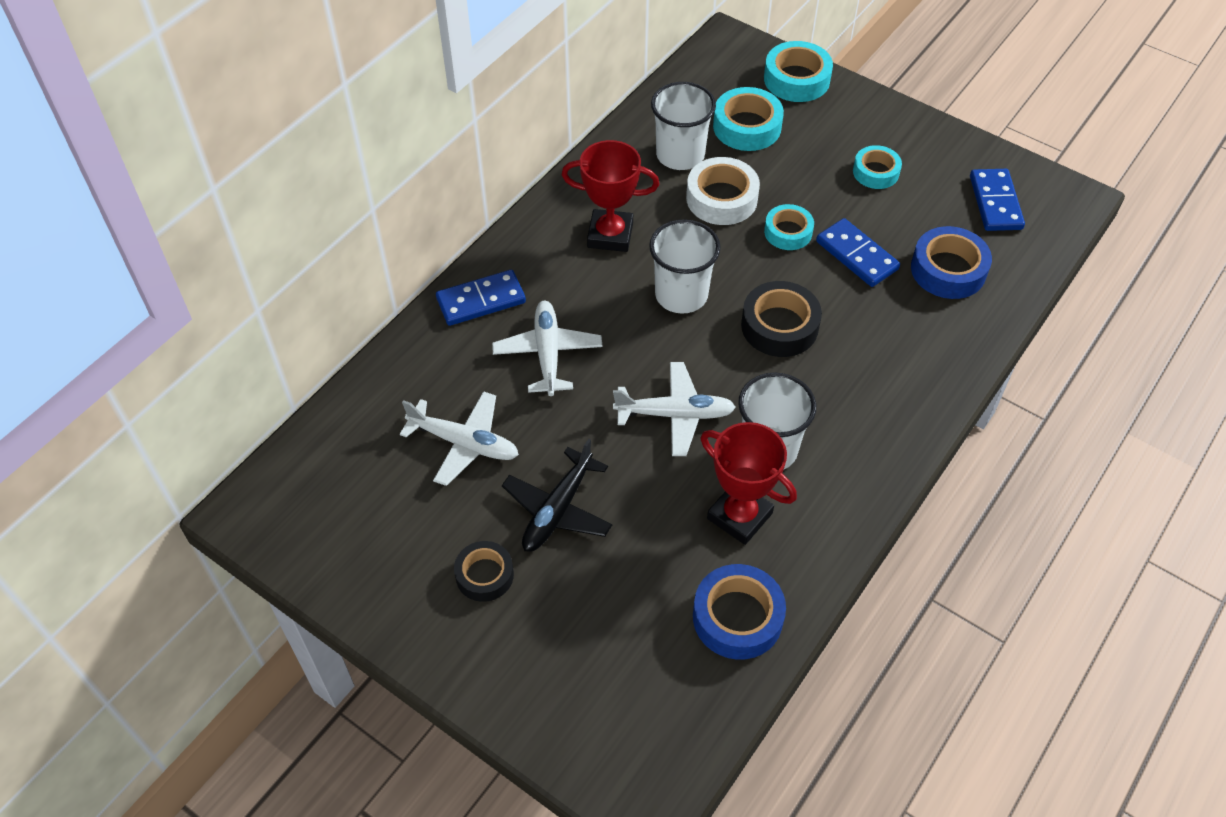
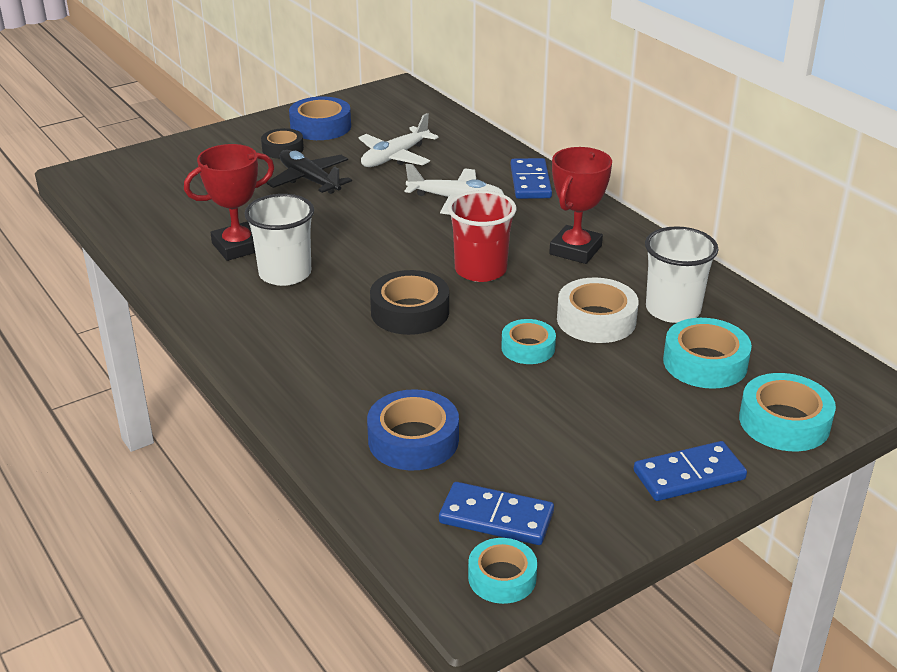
camera: 110 degrees right, 20 degrees down
(675, 414) = (354, 240): white plane -> none
(681, 295) = (480, 270): white cup -> red cup
(737, 617) = (160, 227): blue tape -> blue tape (320, 127)
(857, 255) = (471, 383): blue domino -> blue domino (689, 475)
(876, 172) = (592, 435): turquoise tape -> turquoise tape (502, 577)

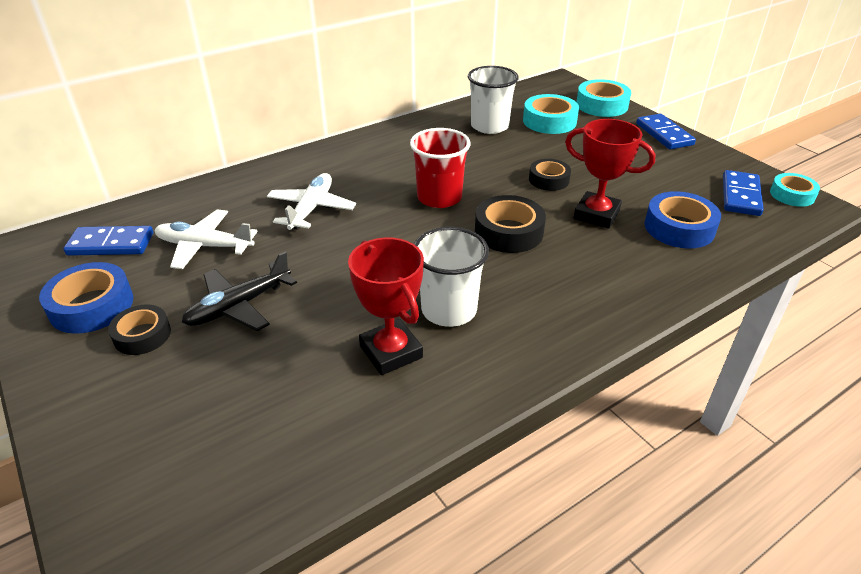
camera: 90 degrees left, 5 degrees up
(395, 157) = (204, 246): white plane -> white plane turned 150 degrees clockwise
(528, 348) = (549, 180): turquoise tape -> black tape
(530, 182) = (287, 171): blue domino -> blue domino (111, 244)
(575, 250) = (408, 156): red trophy -> red trophy (596, 214)
(596, 320) = (506, 153): white tape -> none

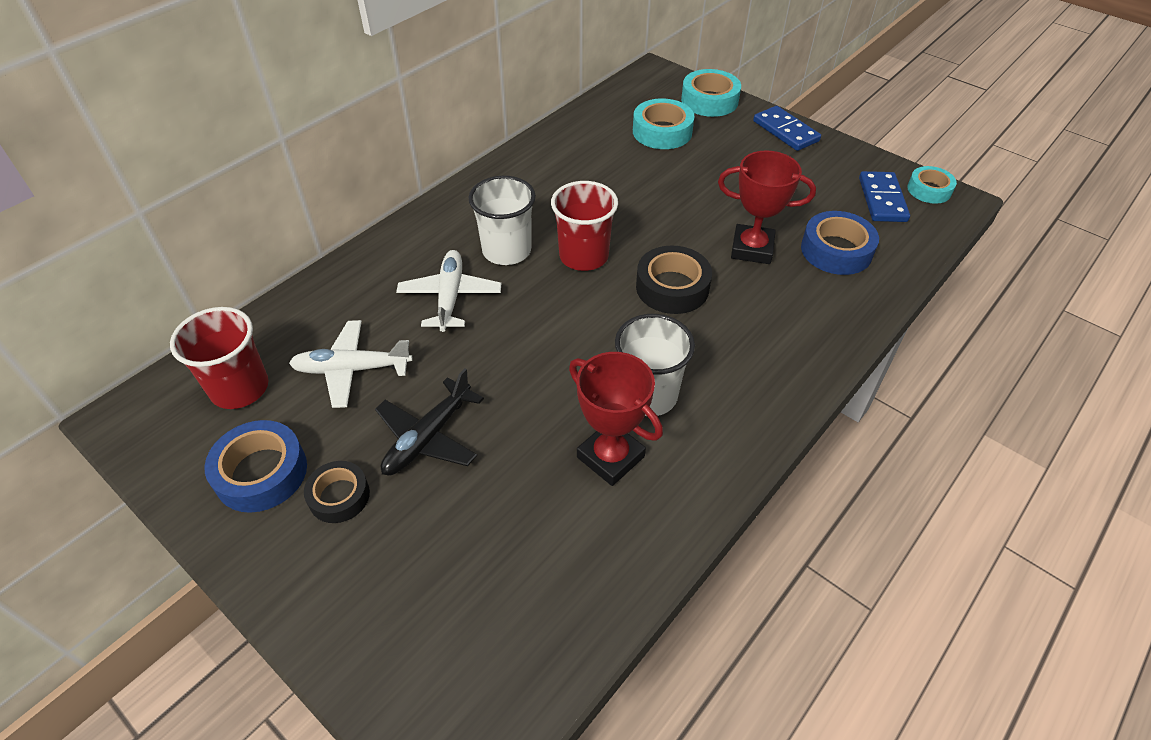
camera: 15 degrees left, 10 degrees up
(111, 244) = (240, 388): blue domino -> red cup
(489, 126) = (600, 149): white cup -> white cup (506, 251)
(549, 180) = (689, 212): black tape -> none

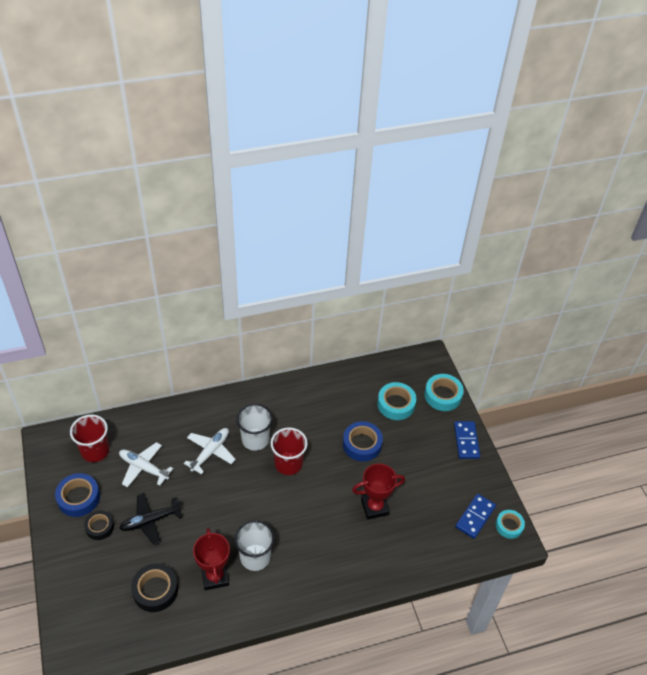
camera: 30 degrees right, 0 degrees up
(672, 287) = (315, 506): black tape -> black tape (155, 590)
(752, 249) = (374, 507): red trophy -> red trophy turned 60 degrees counterclockwise
(836, 250) = (417, 533): blue tape -> blue tape (362, 444)

